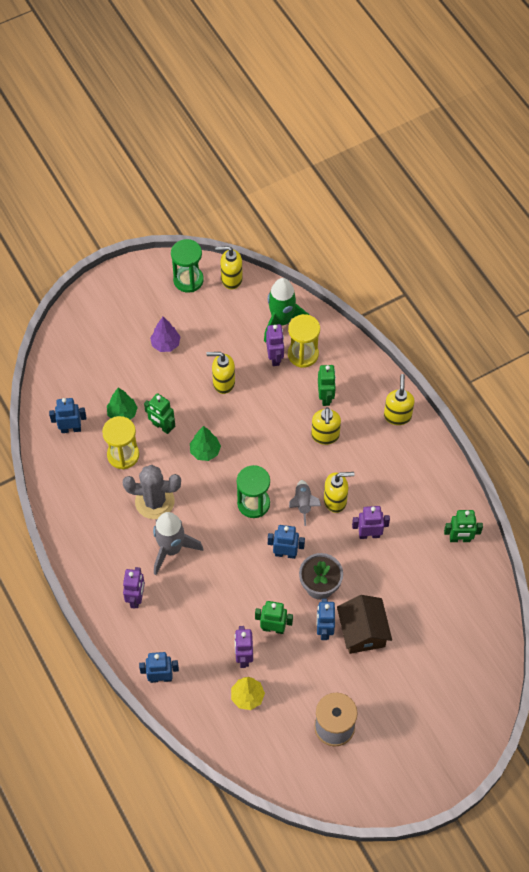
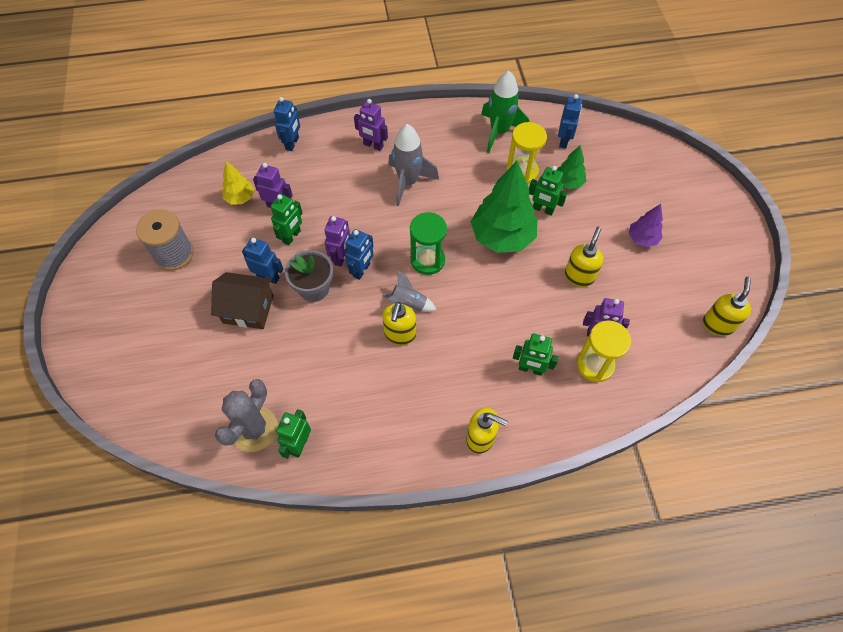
camera: 110 degrees right, 0 degrees up
(154, 501) = (463, 183): grey cactus -> grey cactus (254, 429)
(162, 427) = (543, 209): green robot -> green robot turned 120 degrees counterclockwise
(188, 280) = (723, 282): green hourglass -> none
(205, 451) = (502, 237): green tree -> green tree, size x1.99
(281, 321) = (646, 358): green rocket -> green rocket (499, 132)
(325, 436) = (481, 351): yellow soap dispenser -> none
(369, 534) = (347, 353): purple robot -> purple robot (341, 257)

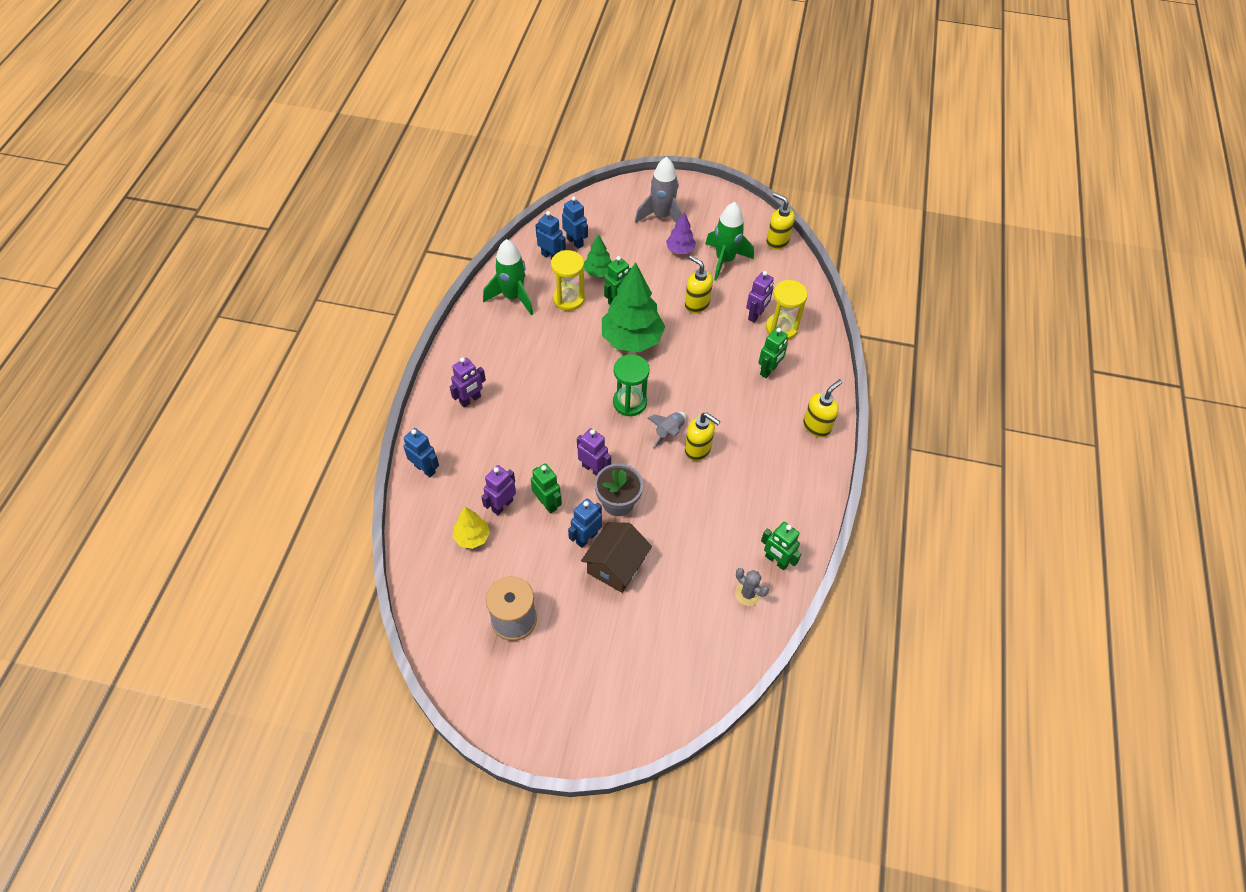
camera: 70 degrees left, 5 degrees down
(254, 429) = (748, 594): grey cactus -> grey cactus, size x0.56
(362, 270) = (616, 457): blue robot -> blue robot (575, 242)
(408, 182) = (533, 387): grey rocket -> grey rocket (661, 216)
(655, 283) = (724, 260): none -> green rocket

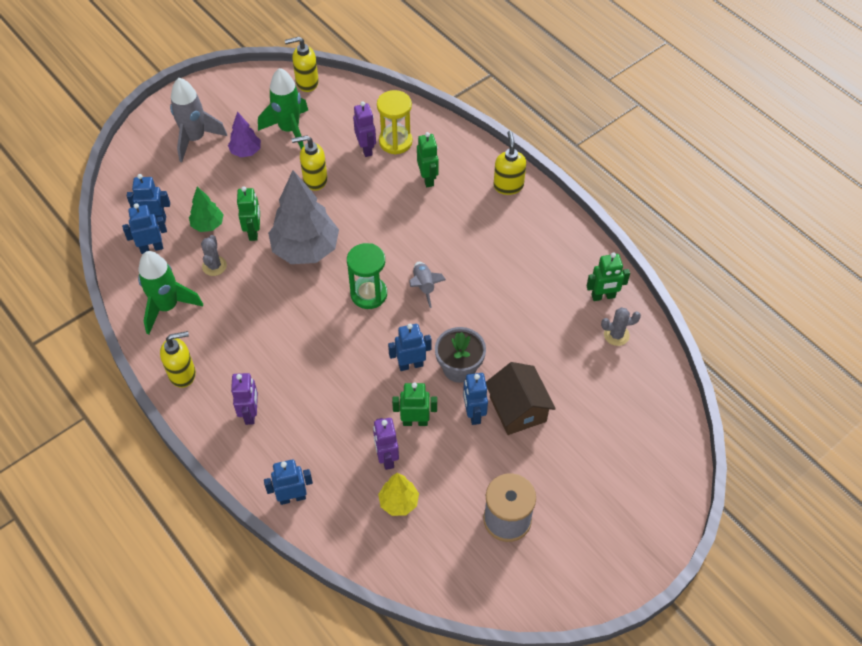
camera: 50 degrees left, 0 degrees up
(568, 299) = (214, 266): yellow hourglass -> grey cactus
(593, 469) = (410, 365): purple robot -> blue robot
(632, 340) = (306, 249): green tree -> grey tree
(698, 449) = (459, 278): yellow soap dispenser -> yellow soap dispenser (183, 374)

